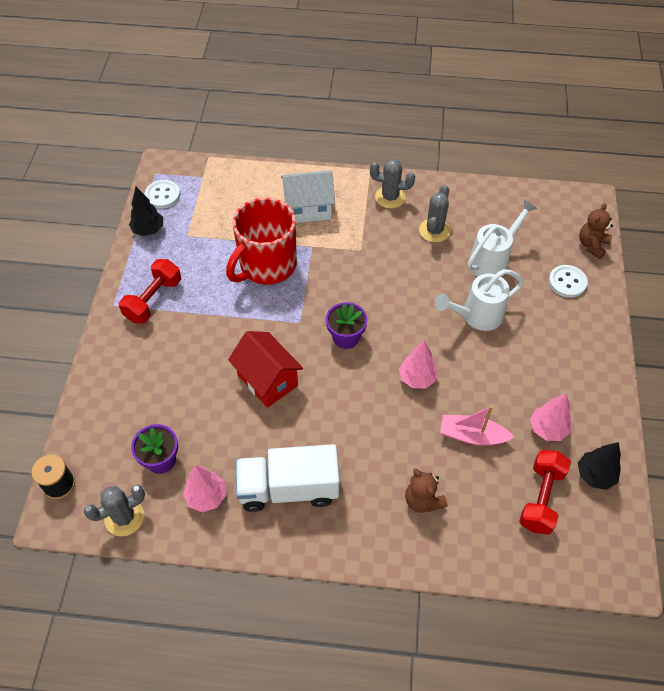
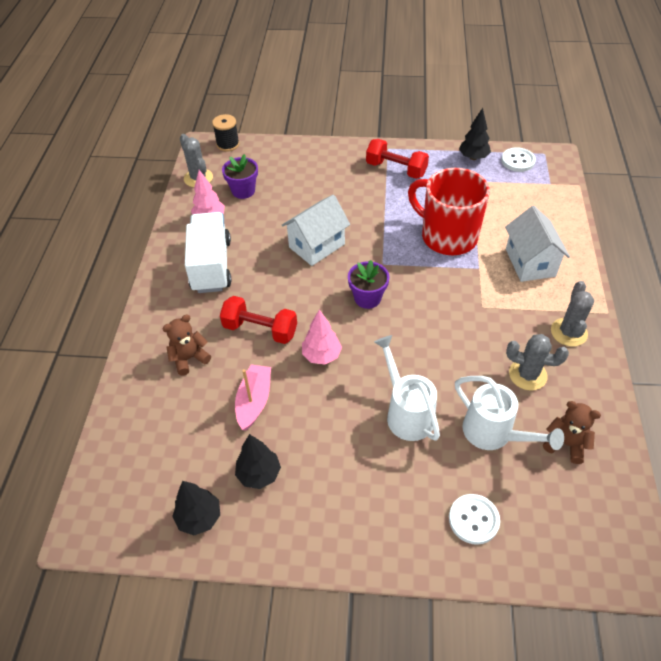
camera: 90 degrees right, 5 degrees down
(267, 380) = (317, 246): red house -> white house
(541, 498) = (179, 459): red dumbbell -> red dumbbell (260, 329)
(547, 429) = (259, 474): pink tree -> black tree
(592, 245) = (547, 562): brown teddy bear -> brown teddy bear (565, 444)

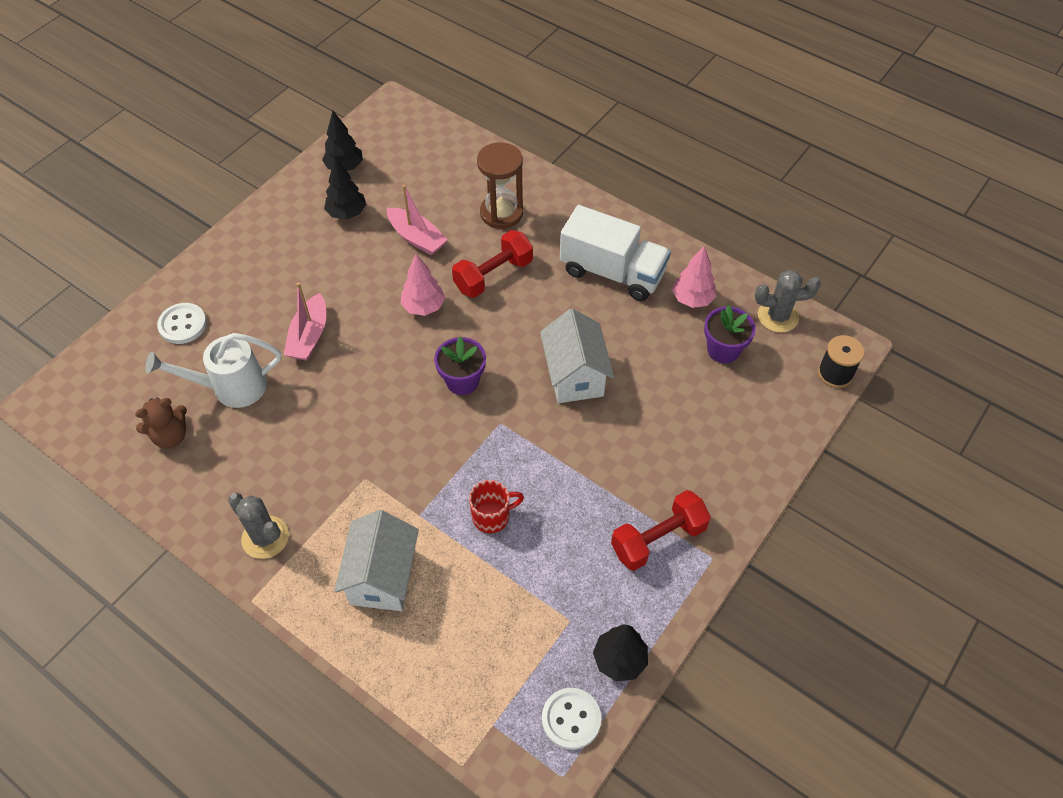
camera: 120 degrees right, 5 degrees up
(189, 358) = (501, 213): brown teddy bear -> brown hourglass
(406, 413) = (309, 336): white watering can -> pink boat
(447, 236) = (492, 516): red mug -> red mug, size x0.46
(527, 375) = (257, 459): grey cactus -> none
(530, 262) = (382, 577): white house -> white house turned 75 degrees clockwise

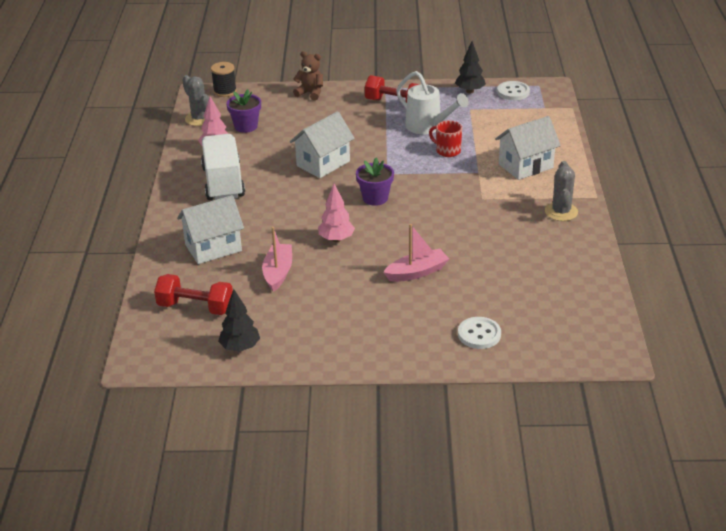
camera: 125 degrees left, 20 degrees down
(171, 436) = (558, 284): brown teddy bear -> brown teddy bear (310, 93)
(231, 387) = (494, 281): white watering can -> white watering can (428, 127)
(347, 213) = (289, 318): black tree -> none
(493, 275) = (277, 225): red dumbbell -> red dumbbell (195, 307)
(501, 213) = (213, 248): brown hourglass -> white house

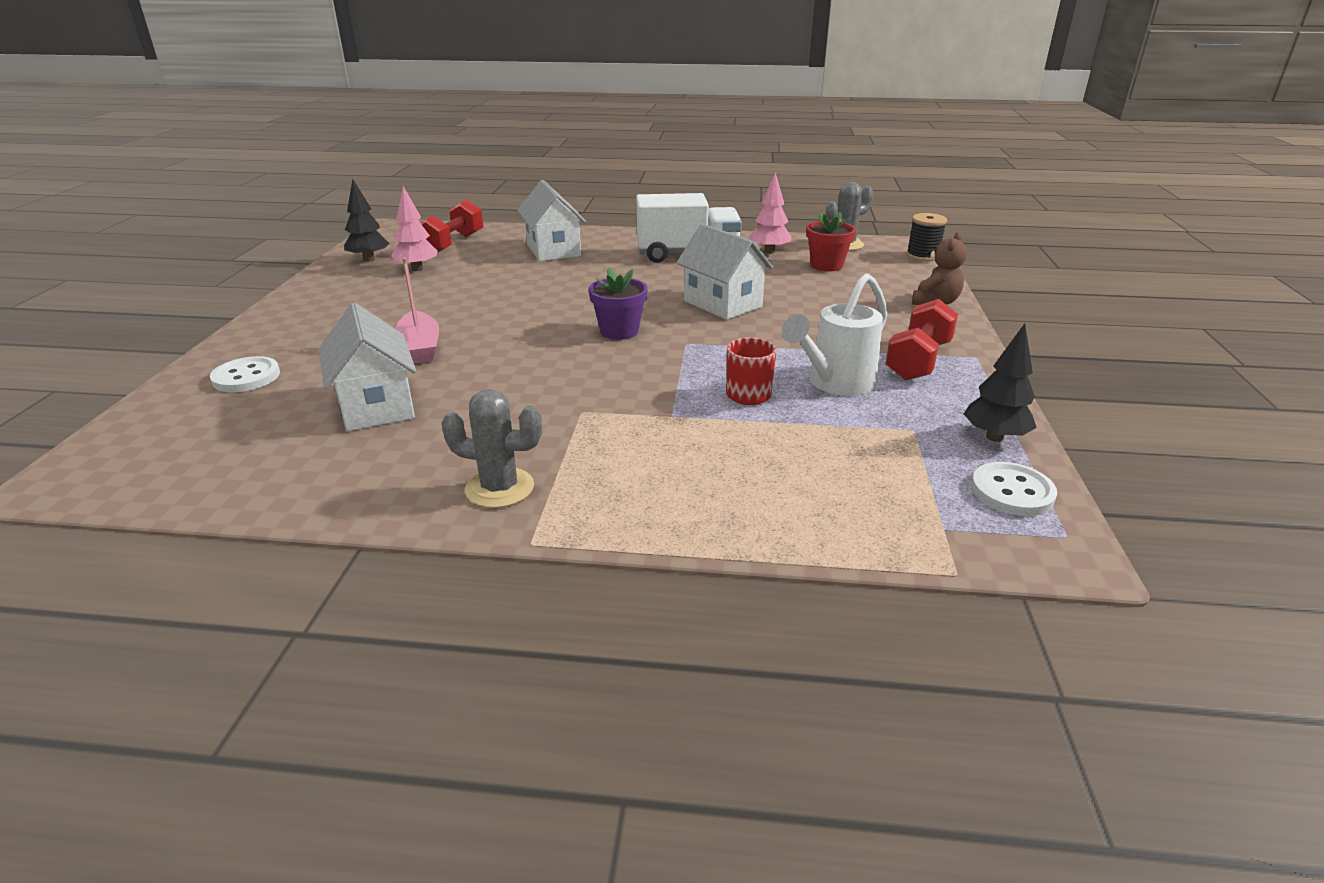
camera: 95 degrees right, 5 degrees down
(246, 126) = (826, 265): purple flower pot -> red flower pot
(278, 272) = (484, 276): pink boat -> none
(336, 239) = (531, 305): pink tree -> pink tree (417, 269)
(525, 166) = (681, 468): white house -> white house (376, 406)

